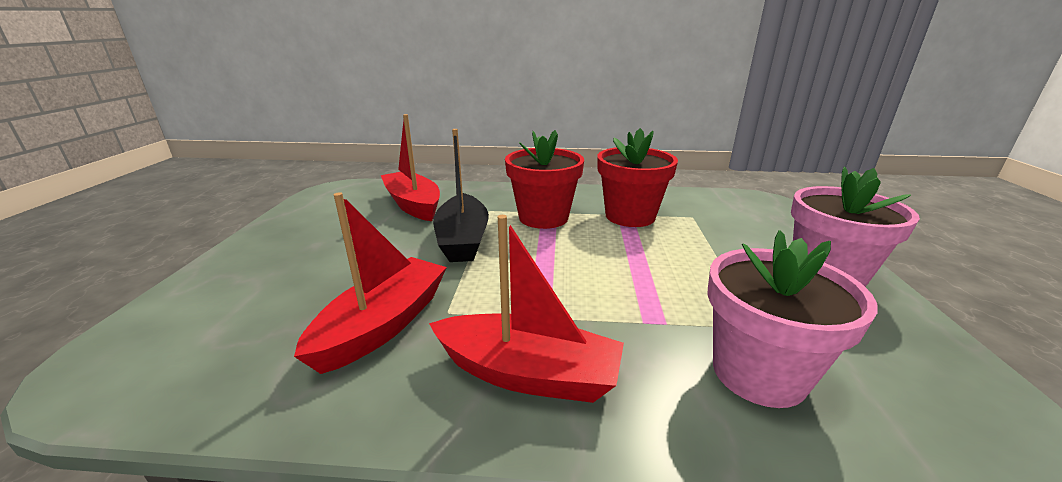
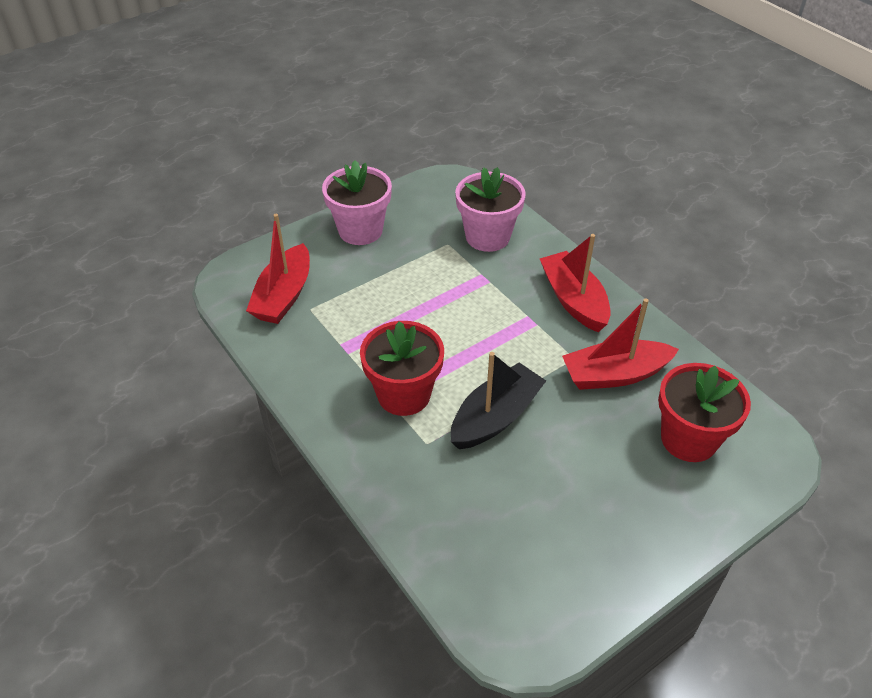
camera: 130 degrees left, 20 degrees up
(413, 205) = (476, 513): red boat -> red boat (284, 296)
(630, 216) = (346, 343): red flower pot -> red flower pot (688, 439)

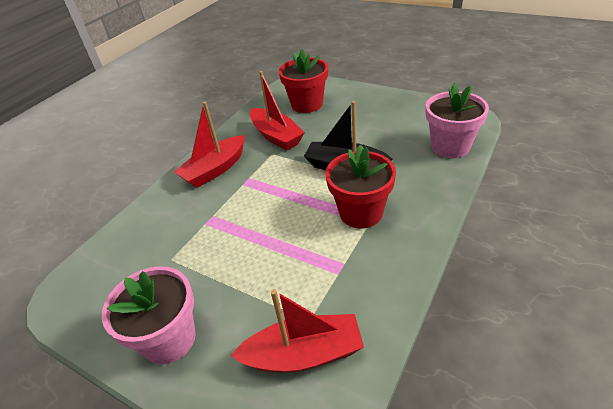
camera: 110 degrees left, 5 degrees down
(487, 237) = (153, 237): pink flower pot -> pink flower pot (450, 146)

